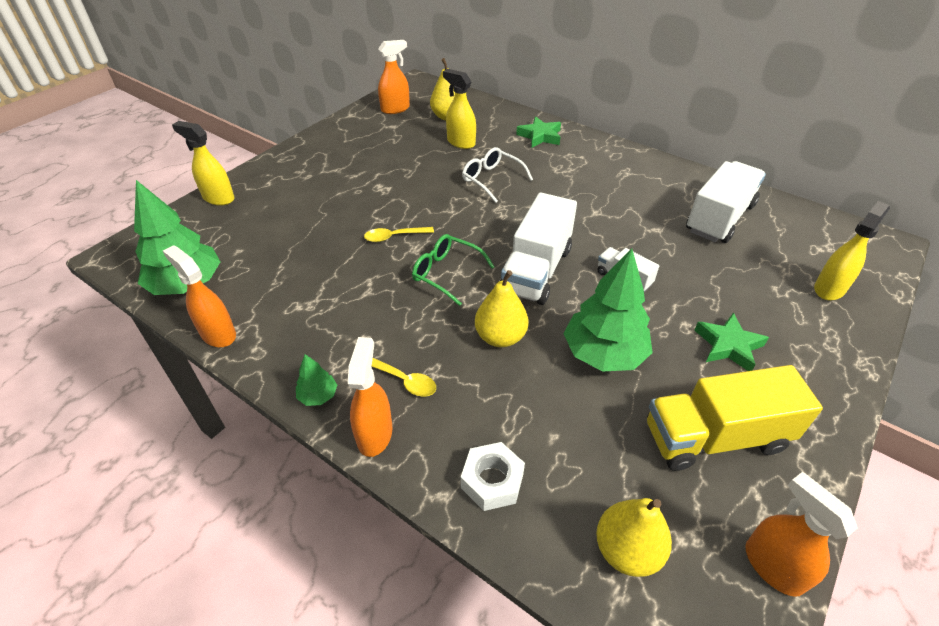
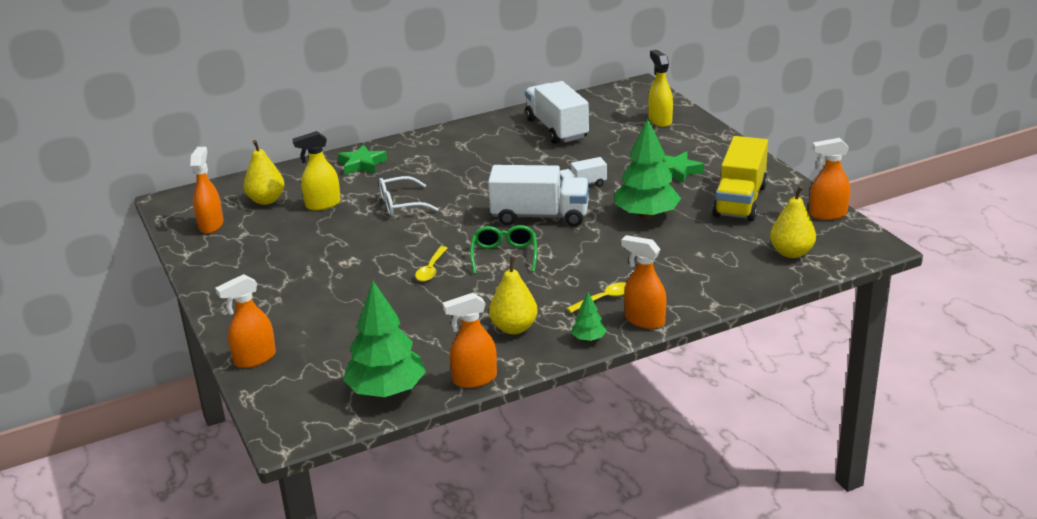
camera: 60 degrees left, 15 degrees down
(218, 198) = (254, 359): yellow spray bottle -> orange spray bottle
(446, 273) = (504, 255): green glasses -> green glasses turned 120 degrees clockwise
(492, 481) = (716, 284): white nut -> none
(500, 337) = (596, 249): yellow pear -> yellow pear (514, 328)
(536, 270) = (540, 216): white truck -> white truck turned 45 degrees counterclockwise

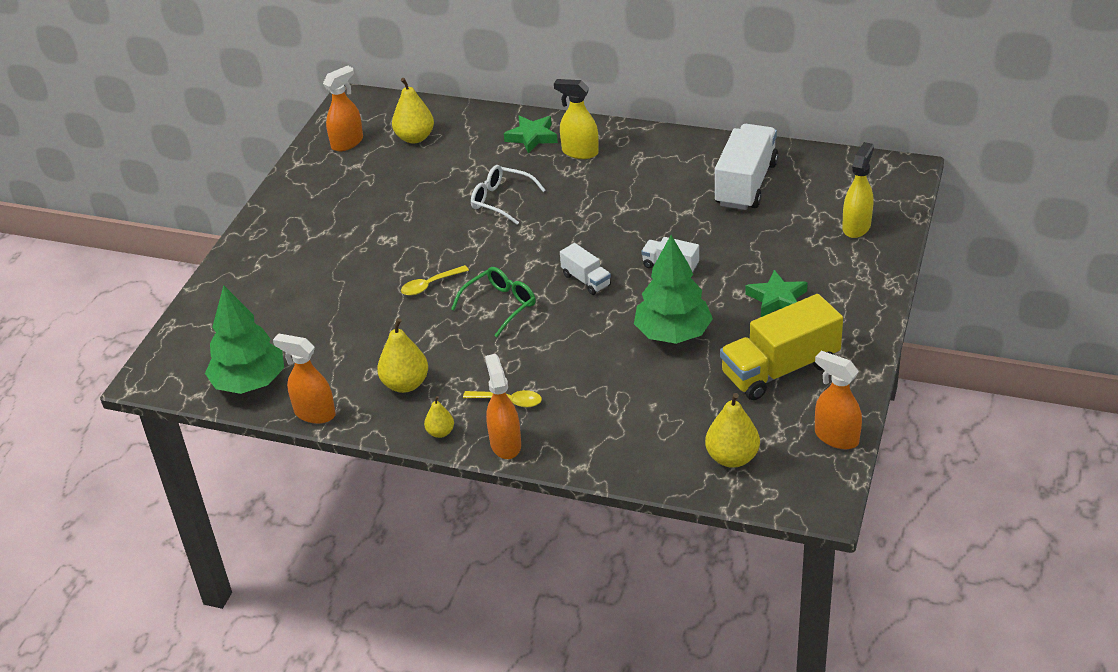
camera: 45 degrees right, 10 degrees up
(254, 359) = (213, 295): orange spray bottle -> none
(322, 204) = (446, 166): yellow spray bottle -> yellow spray bottle (579, 152)
(540, 216) = (586, 280): white truck -> white truck, size x0.50
(588, 339) = (440, 432): green tree -> yellow pear

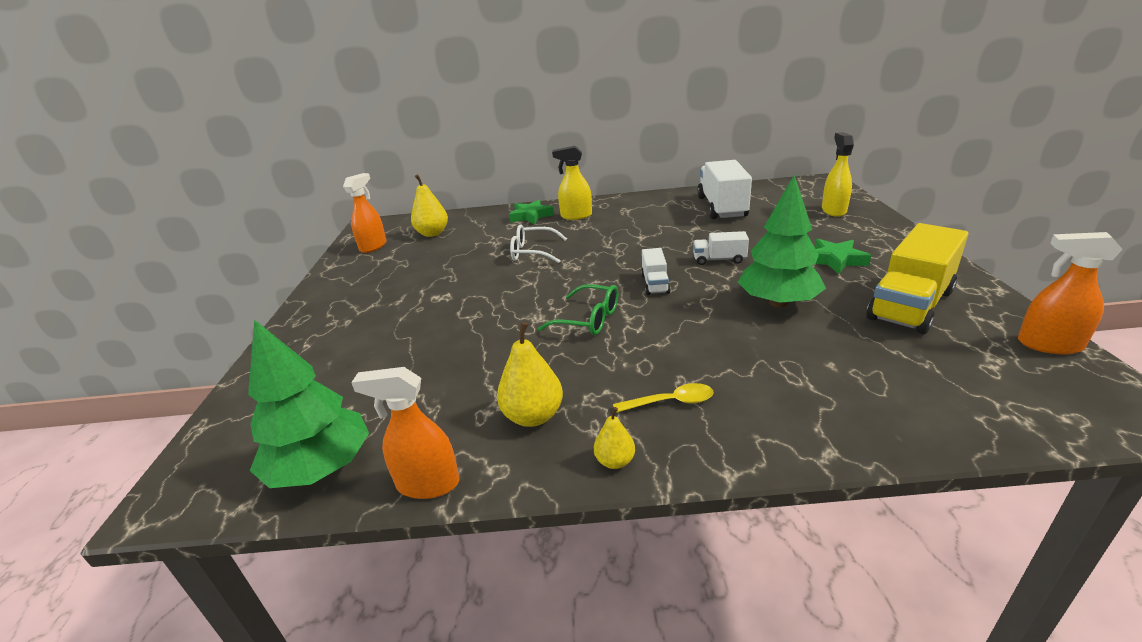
camera: 20 degrees left, 10 degrees down
(430, 285) = (505, 320): yellow spoon -> none
(500, 305) = (589, 319): green glasses -> green glasses turned 90 degrees clockwise
(505, 444) = (709, 452): orange spray bottle -> none
(586, 280) = (655, 284): white truck -> white truck turned 60 degrees clockwise
(732, 458) = (981, 393): yellow pear -> none

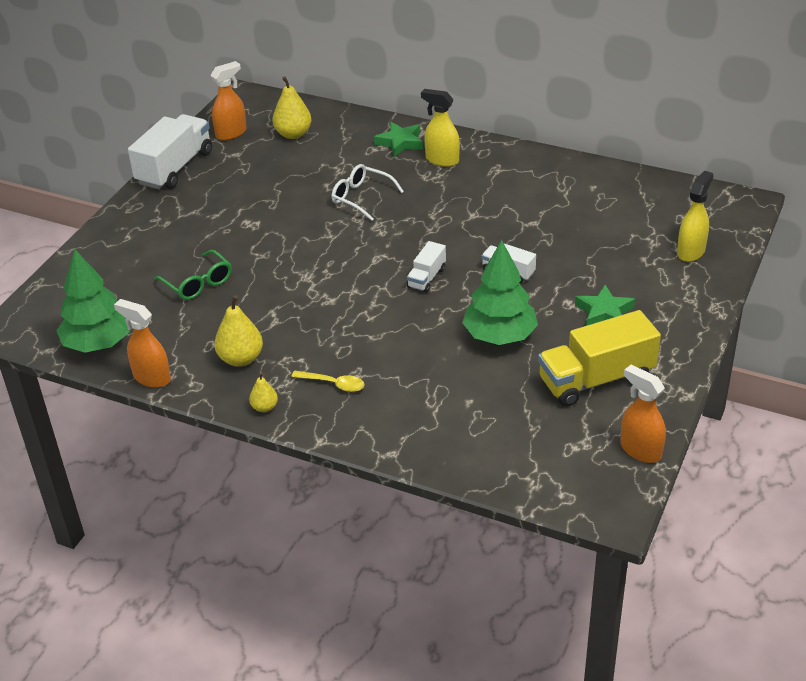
camera: 25 degrees right, 10 degrees up
(589, 319) = (343, 294): green glasses -> green glasses (198, 283)
(721, 207) = (592, 203): white truck -> white truck (175, 168)

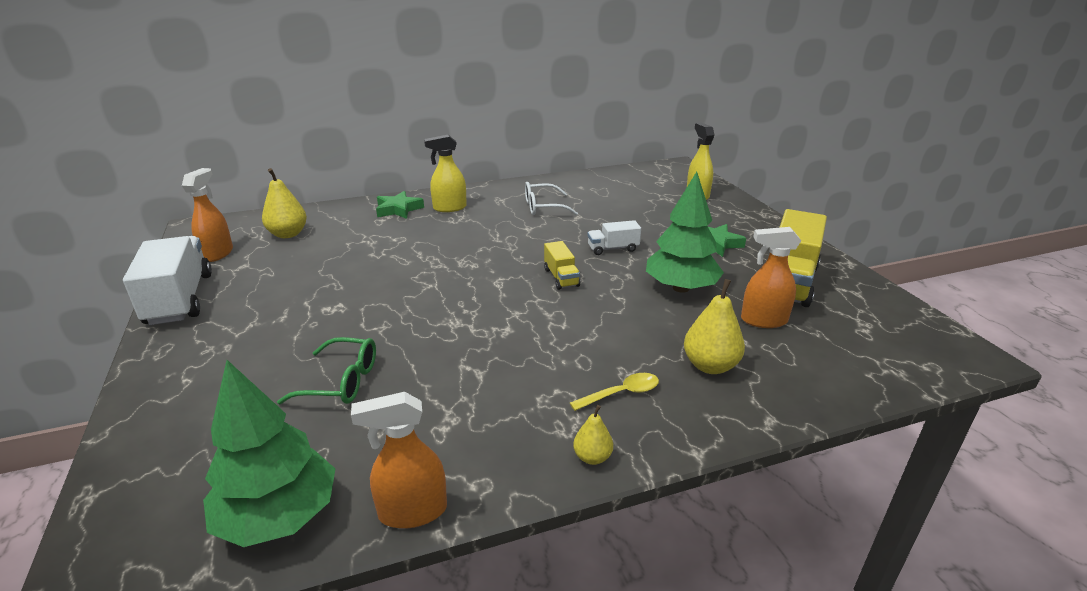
camera: 45 degrees left, 10 degrees down
(241, 359) = (494, 425): yellow pear -> yellow pear (710, 366)
(361, 197) = (418, 251): white glasses -> white glasses (543, 207)
(426, 278) = (561, 277): white truck -> yellow truck
(640, 450) = (897, 308): orange spray bottle -> orange spray bottle (763, 320)

